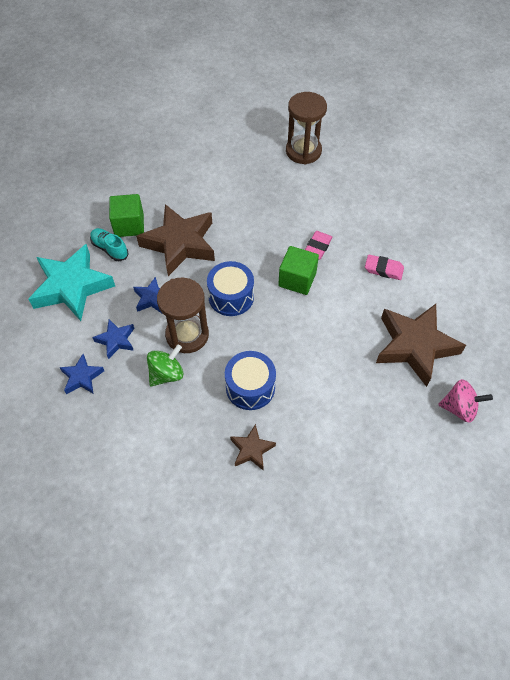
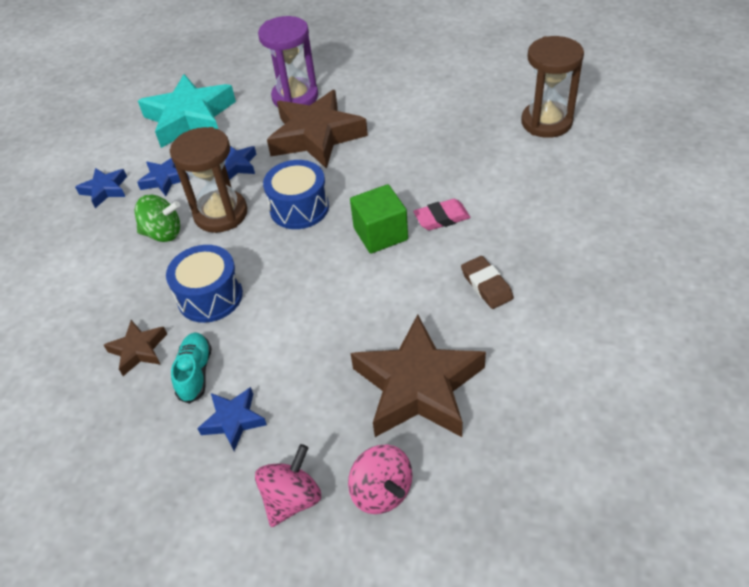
camera: 50 degrees right, 10 degrees down
(110, 249) = (255, 106): turquoise shoe -> turquoise shoe (195, 373)
(129, 225) = (295, 97): green cube -> purple hourglass
(353, 438) = (233, 420): none -> blue star
(383, 269) = (486, 285): pink eraser -> brown eraser
(428, 447) = (292, 498): none -> pink spinning top

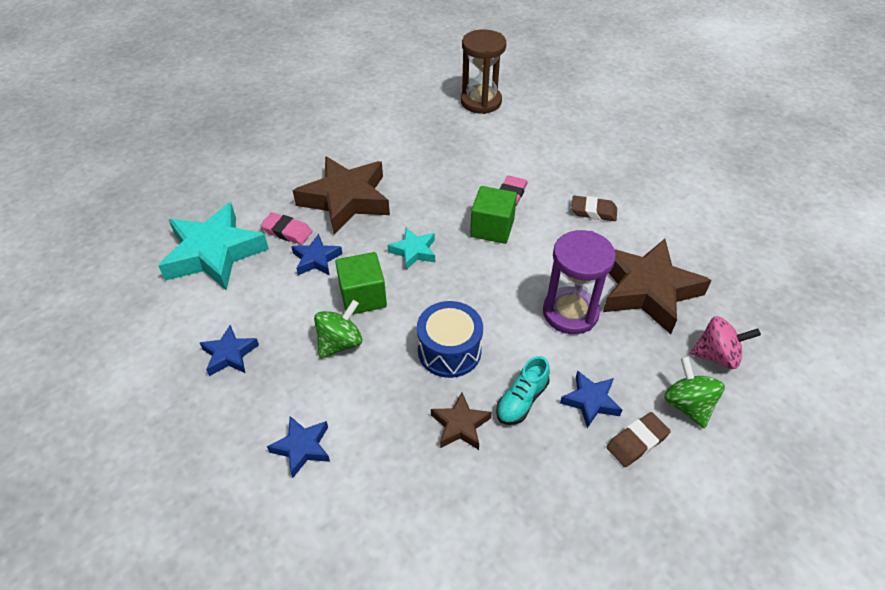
camera: 55 degrees left, 0 degrees up
(164, 179) = (272, 309): blue star -> blue star (302, 447)
(195, 373) = (521, 400): turquoise shoe -> turquoise shoe turned 90 degrees counterclockwise
(214, 481) = (637, 442): none -> brown eraser
(221, 214) = (363, 297): brown hourglass -> green cube
(248, 133) = (287, 231): none -> pink eraser
(292, 498) = (687, 405): pink spinning top -> green spinning top
(295, 97) = (283, 184): purple hourglass -> purple hourglass (570, 313)
(299, 208) = (414, 251): blue drum -> turquoise star

